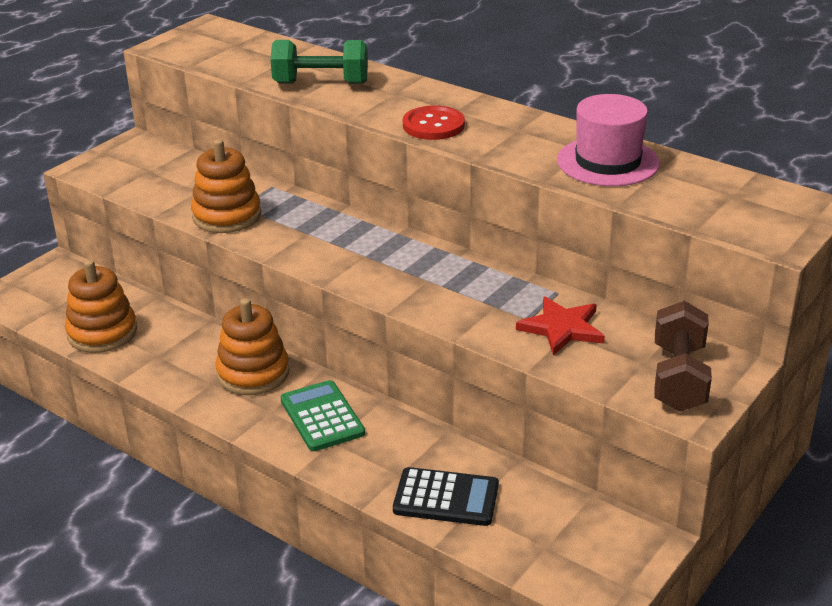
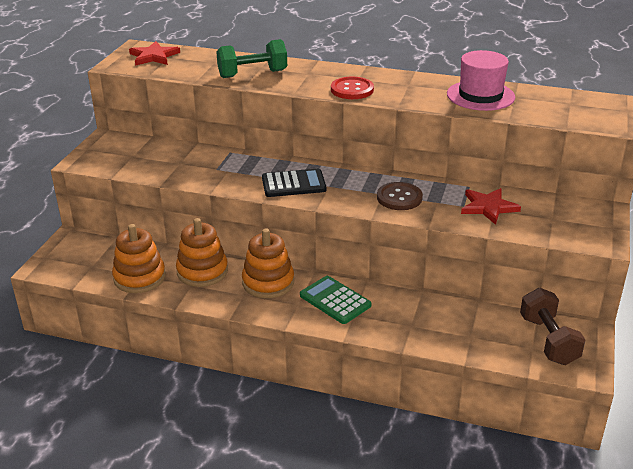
camera: 20 degrees left, 0 degrees up
(217, 41) = (154, 56): none -> red star
(227, 216) = (213, 176): orange stacking toy -> orange stacking toy (202, 271)
(446, 498) = (451, 333): black calculator -> black calculator (293, 184)
(447, 290) = (399, 198): none -> brown button
(678, 378) = (579, 223): brown dumbbell -> brown dumbbell (548, 340)

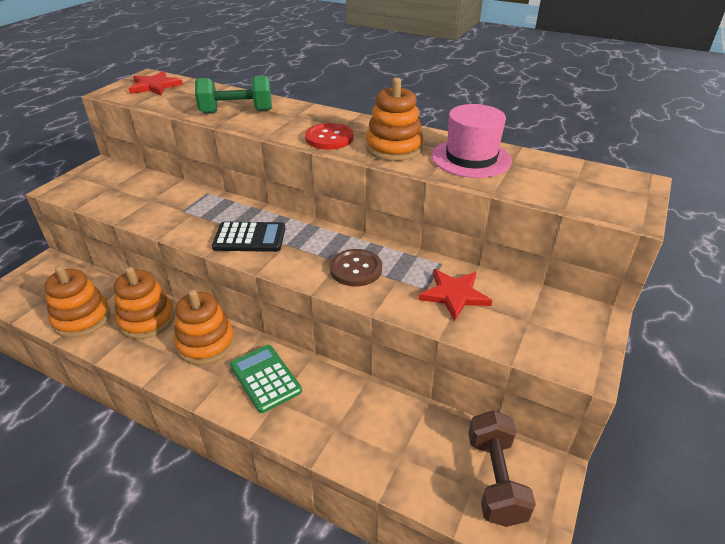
camera: 10 degrees right, 5 degrees up
(412, 93) = (394, 148): none -> orange stacking toy

